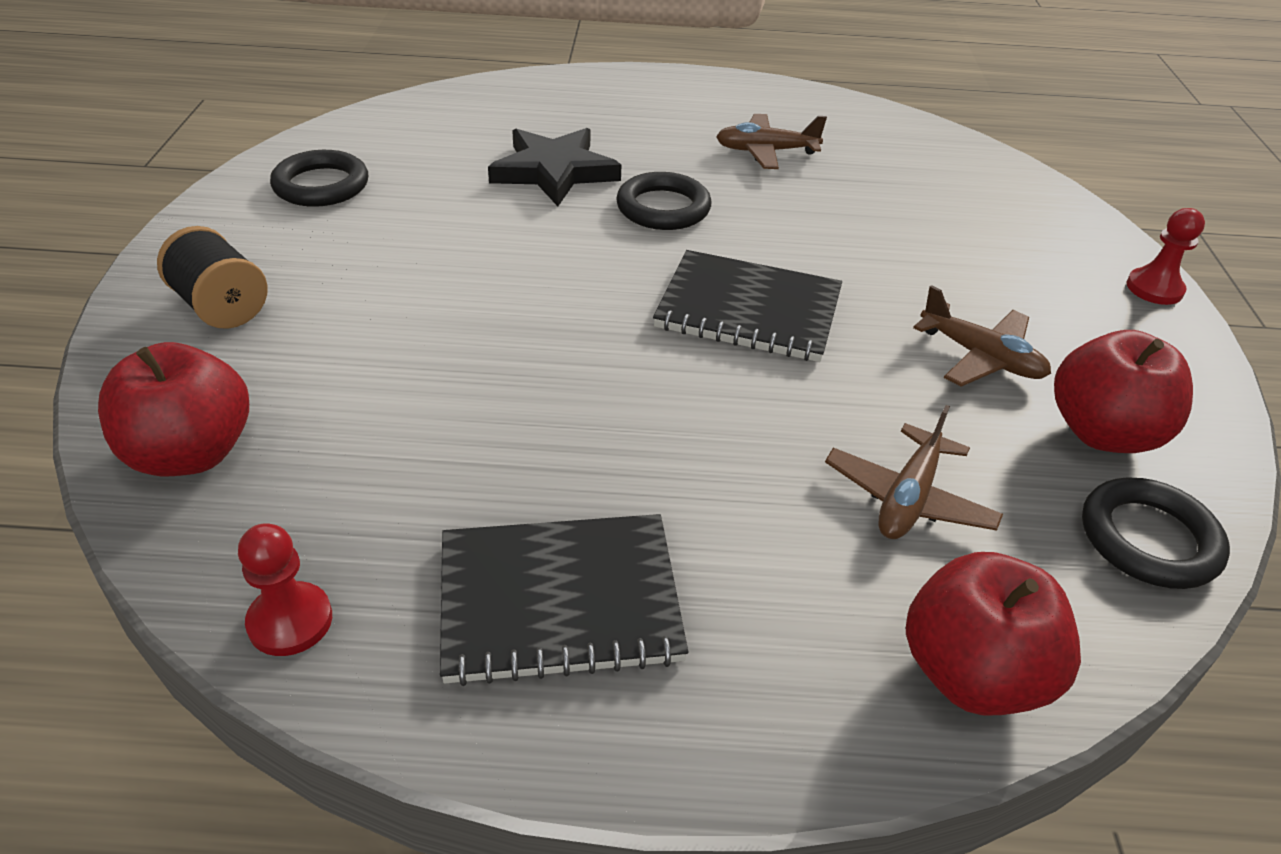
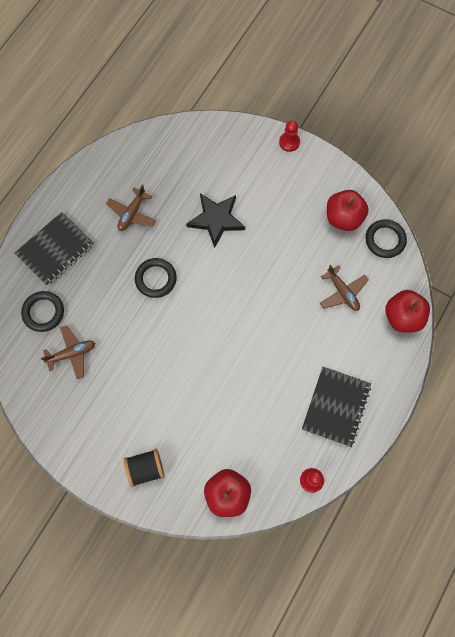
camera: 60 degrees left, 30 degrees up
(321, 185) = (69, 408): black ring -> black ring (43, 312)
(554, 171) = (105, 308): black star -> black star (216, 219)
(748, 310) = (236, 285): black notebook -> black notebook (55, 250)
(980, 357) = (295, 227): brown plane -> brown plane (72, 353)

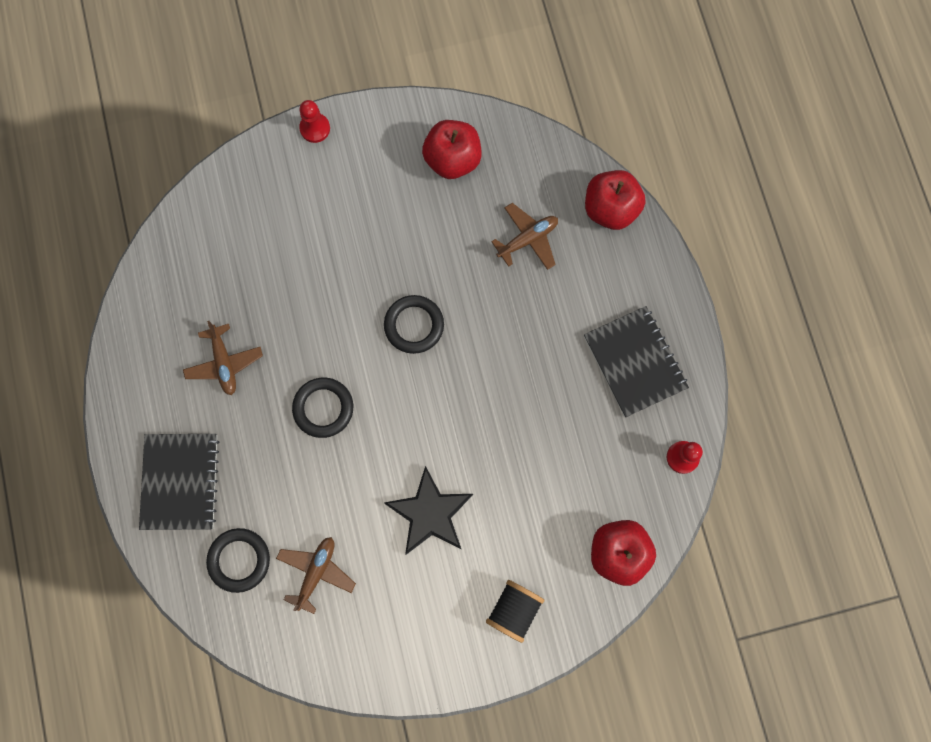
camera: 45 degrees left, 5 degrees up
(216, 219) = (322, 284): black star -> black star (430, 513)
(342, 292) = (527, 239): brown plane -> brown plane turned 45 degrees counterclockwise
(385, 240) = (516, 145): black ring -> black ring (414, 325)

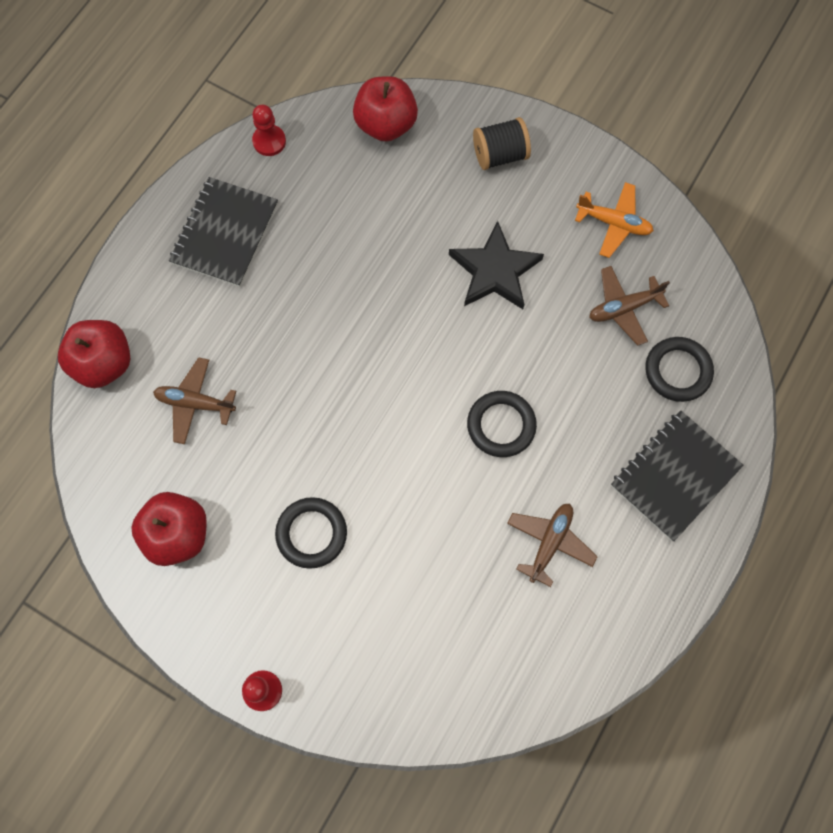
camera: 135 degrees left, 5 degrees down
(381, 635) = (613, 223): none -> orange plane
(414, 325) = (361, 422): black ring -> black ring (311, 533)

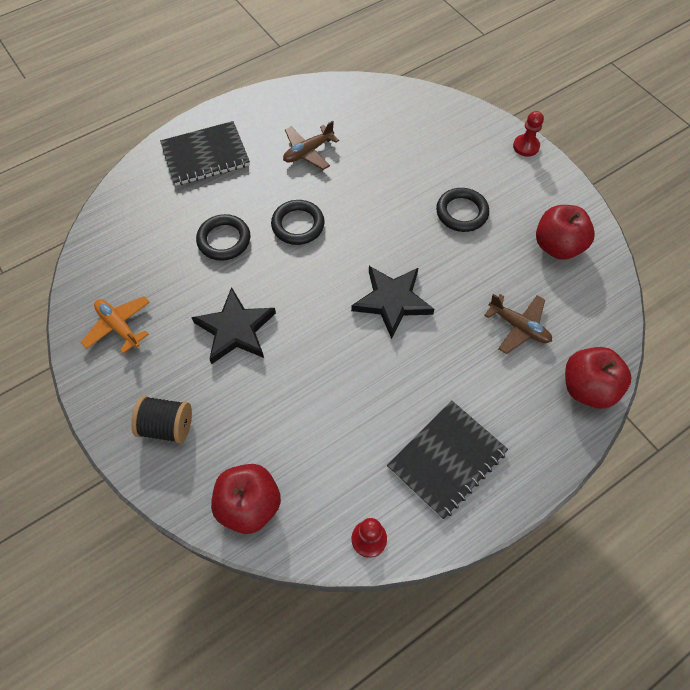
camera: 155 degrees left, 10 degrees down
(345, 374) = (392, 301): none -> black star
(623, 308) = (160, 263): brown plane -> none
(677, 371) = (155, 210): black ring -> black ring (224, 240)

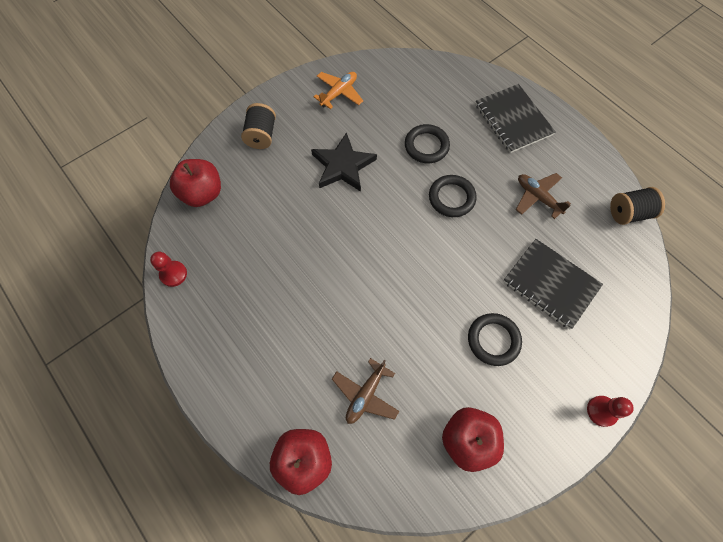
camera: 85 degrees right, 5 degrees up
(335, 88) = (628, 213): none -> black spool
(392, 301) = (381, 280): black star -> none
(446, 459) = (234, 329): black notebook -> black notebook (550, 284)

